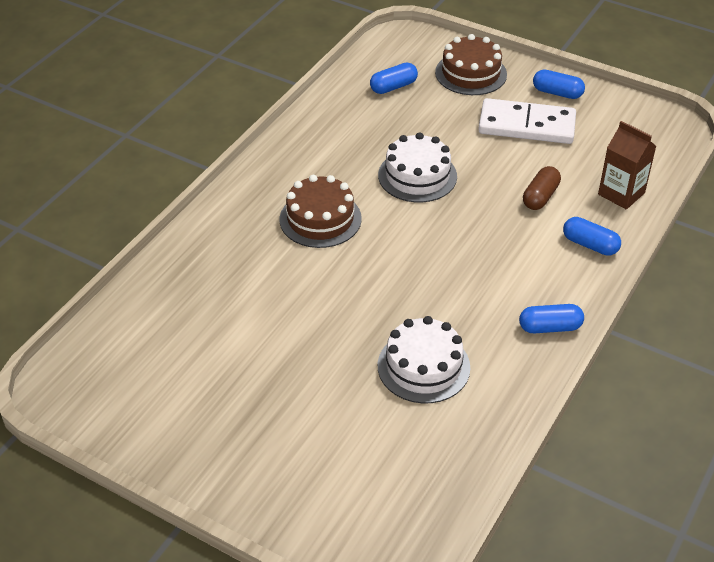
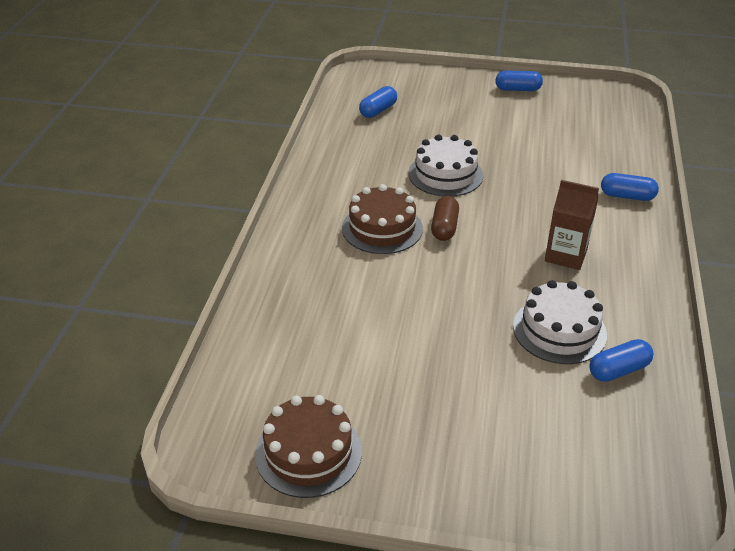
camera: 20 degrees left, 5 degrees down
(471, 73) = (437, 88): brown cake -> brown cake (308, 452)
(526, 125) = (510, 117): white domino -> none
(540, 197) = (560, 168): brown capsule -> brown capsule (444, 227)
(550, 327) = (643, 269): blue capsule -> blue capsule (618, 370)
(621, 193) = (622, 152): brown carton -> brown carton (566, 255)

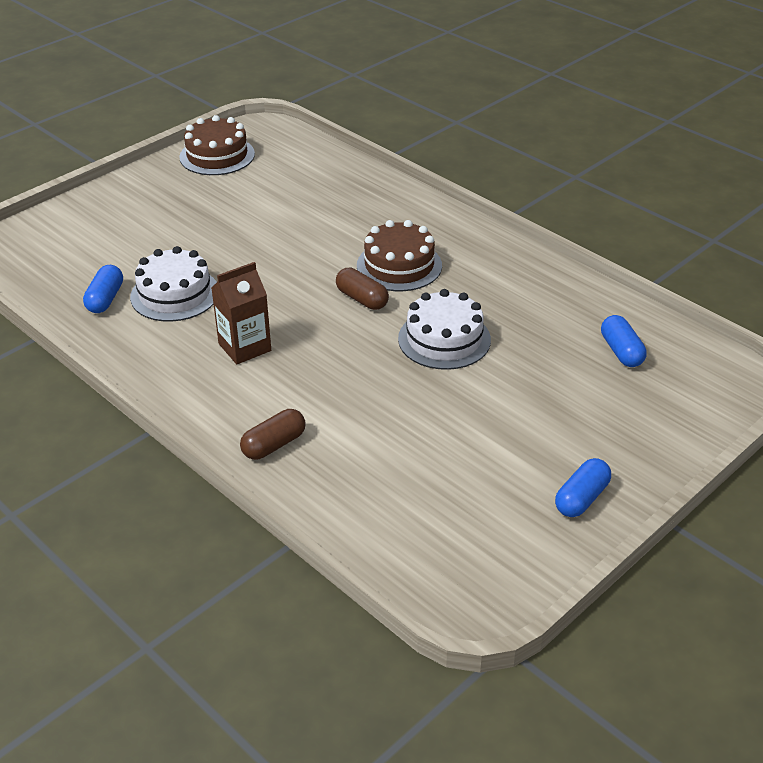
camera: 125 degrees right, 0 degrees up
(627, 196) = (274, 445): blue capsule -> brown capsule

